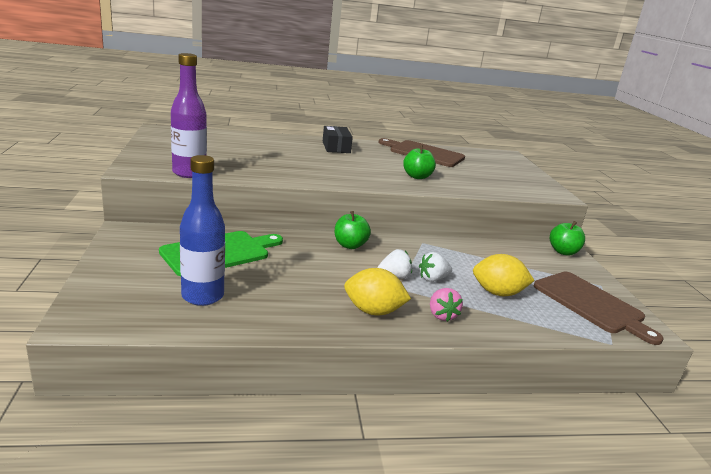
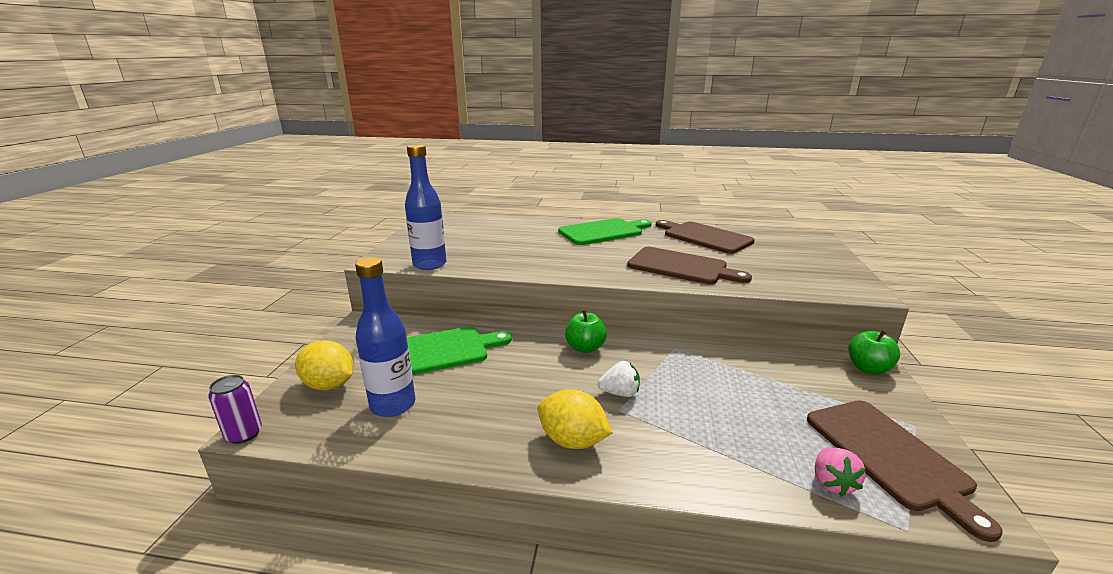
camera: 20 degrees right, 0 degrees up
(67, 328) = (244, 434): none -> purple can
(189, 173) = (429, 264): purple bottle -> blue bottle
(336, 147) = (603, 232): black box -> green cutting board
(417, 176) = (681, 267): green apple -> brown cutting board
(433, 279) = (668, 399): white strawberry -> none
(441, 315) = (658, 455): pink strawberry -> pink strawberry (832, 483)
(497, 293) = (750, 426): yellow lemon -> yellow lemon (329, 385)

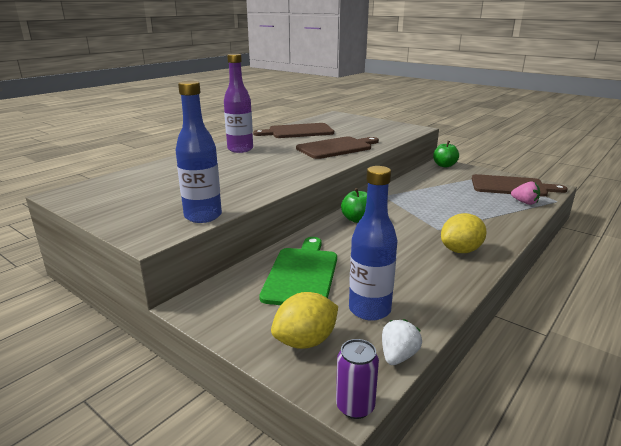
camera: 60 degrees left, 0 degrees up
(603, 232) = (240, 149): green cutting board -> purple bottle
(620, 393) = (420, 224): white strawberry -> white strawberry (398, 356)

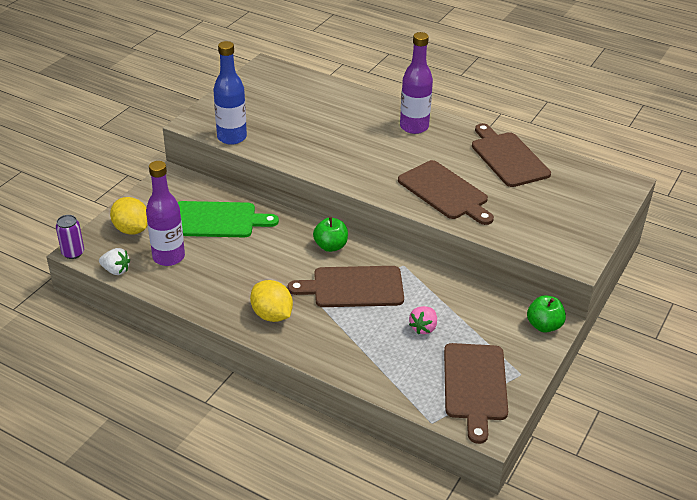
camera: 80 degrees right, 15 degrees up
(369, 310) = (168, 257): blue bottle -> purple bottle
(414, 214) = (353, 287): none -> brown cutting board
(525, 202) = (416, 388): pink strawberry -> pink strawberry (423, 328)

